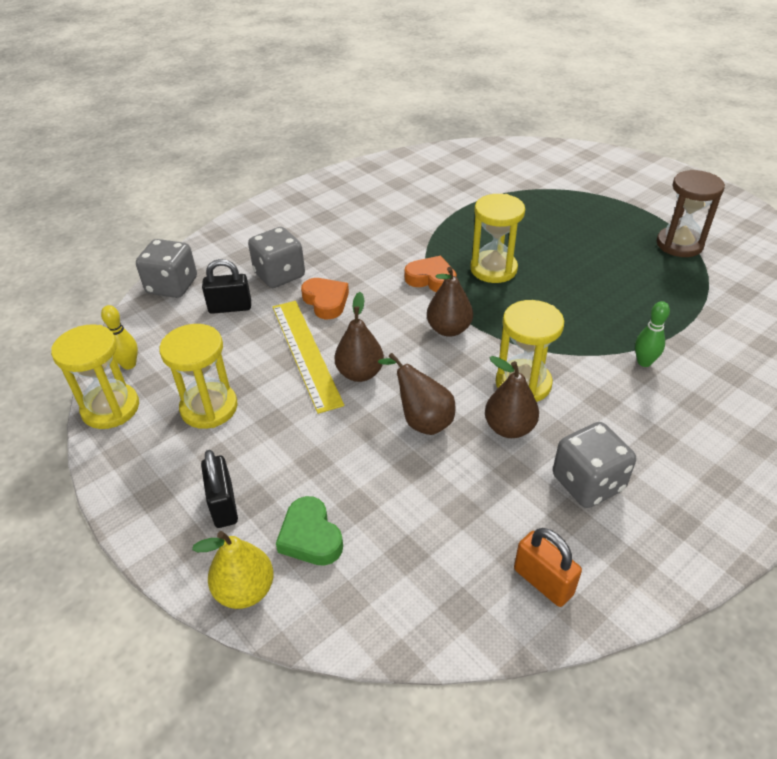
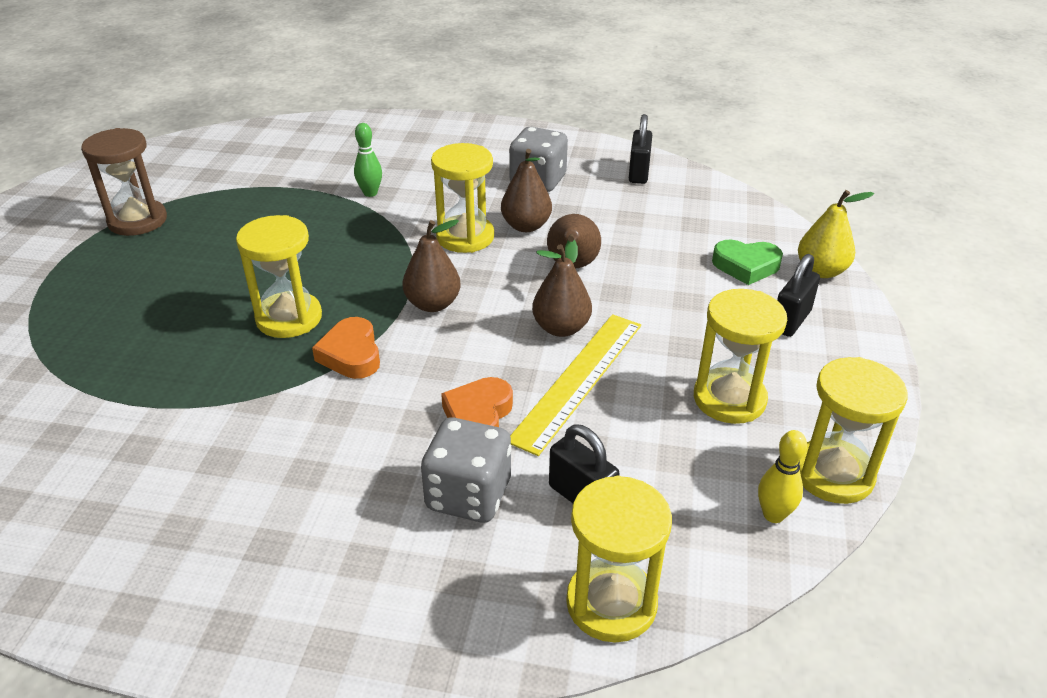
camera: 130 degrees left, 5 degrees down
(172, 286) = (611, 603): grey dice -> yellow hourglass
(310, 537) = (746, 266): green heart -> green heart turned 75 degrees clockwise
(543, 582) = (638, 173): orange padlock -> black padlock

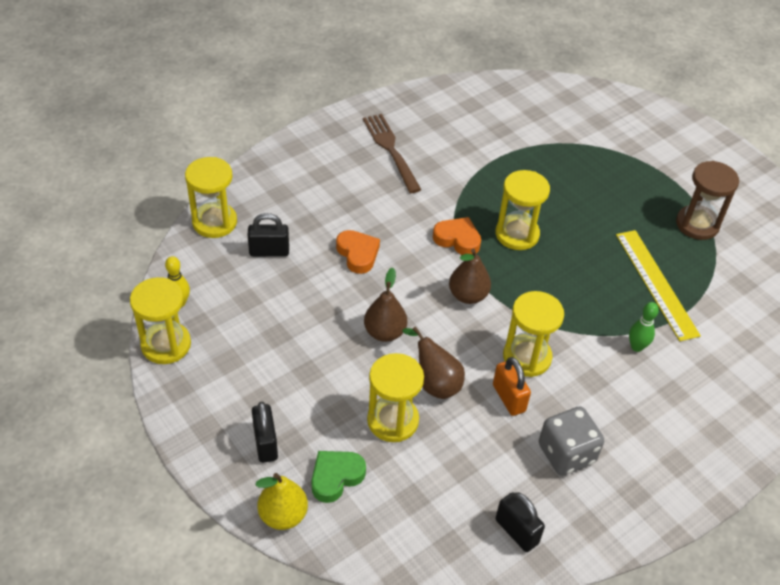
camera: 130 degrees right, 10 degrees up
(221, 519) = (391, 150): none -> brown fork
(468, 495) = (315, 220): grey dice -> none
(526, 226) = (508, 398): brown pear -> orange padlock
(578, 380) = (337, 307): yellow ruler -> yellow ruler (656, 283)
(729, 399) = (252, 353): yellow hourglass -> yellow hourglass (393, 420)

